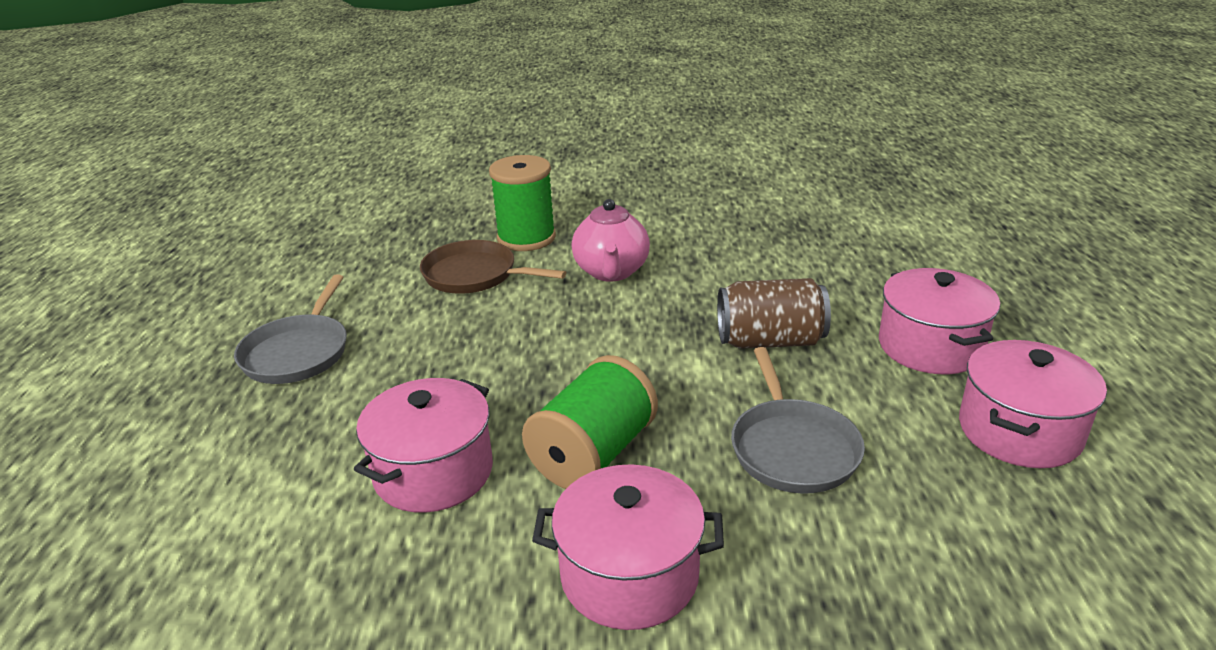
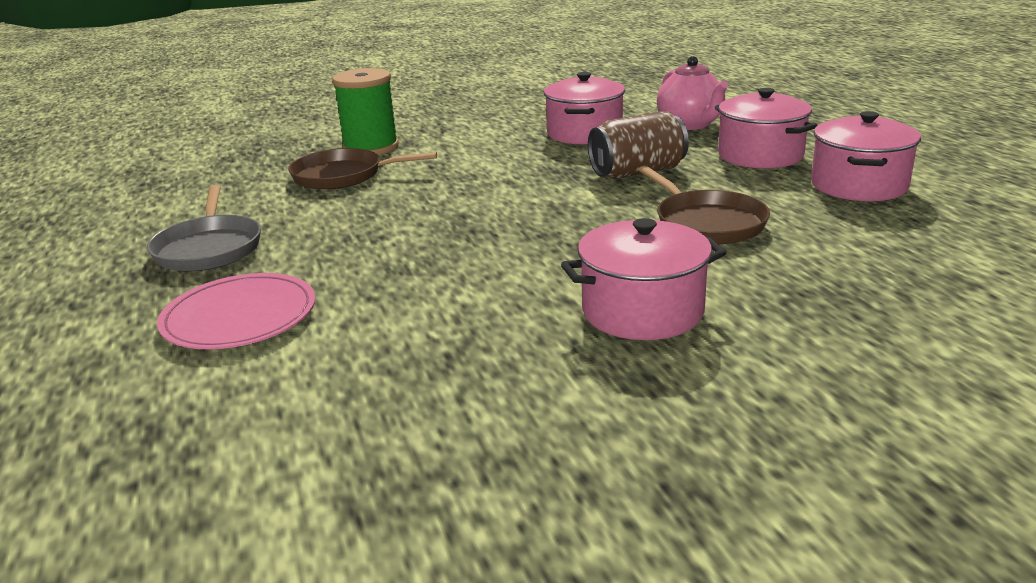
camera: 20 degrees left, 5 degrees down
(263, 459) = (239, 317): none -> pink plate
(433, 472) = (417, 292): pink pot -> pink pot (584, 133)
(593, 454) = (550, 255): green spool -> none
(611, 272) = (468, 156): pink teapot -> pink teapot (691, 124)
(792, 448) = (707, 223): grey pan -> brown pan

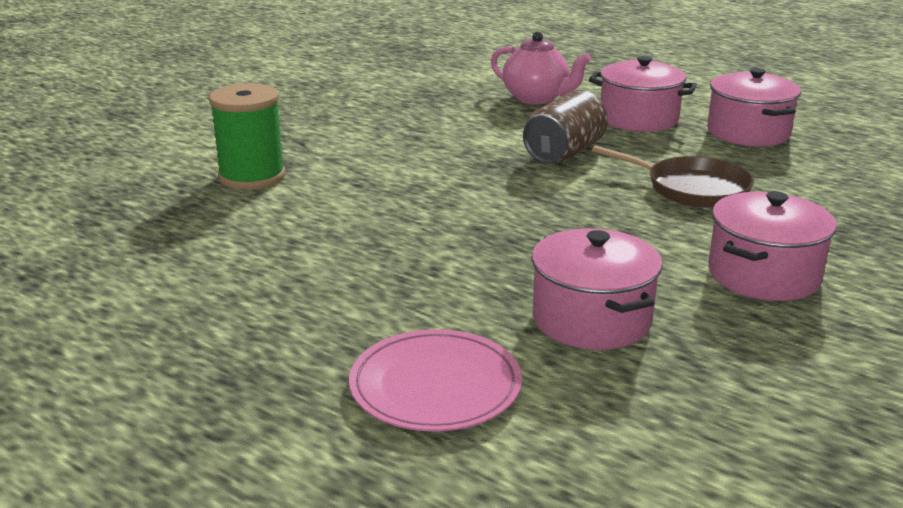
camera: 35 degrees left, 0 degrees up
(209, 248) = (265, 328): grey pan -> none
(342, 176) = (276, 214): brown pan -> none
(584, 133) = (455, 123): pink pot -> pink pot (591, 319)

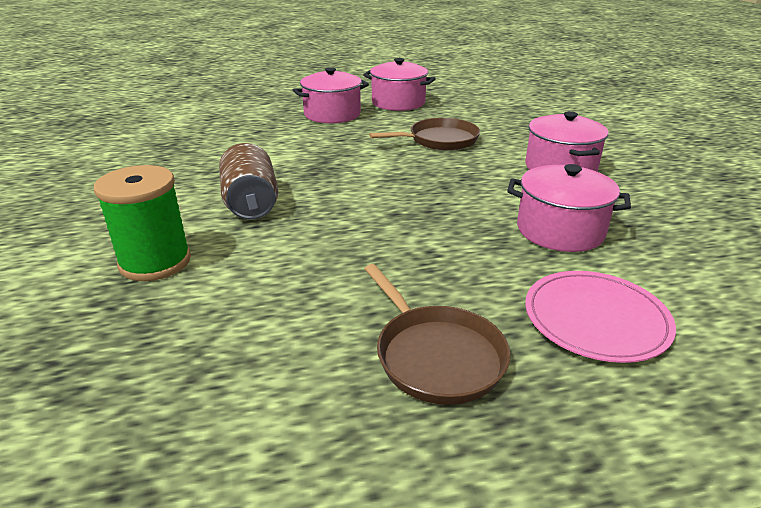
camera: 50 degrees left, 5 degrees up
(275, 326) = (436, 356): none -> brown pan
(537, 98) = (248, 123): pink teapot -> none
(564, 153) = (337, 148): brown can -> brown can (251, 203)

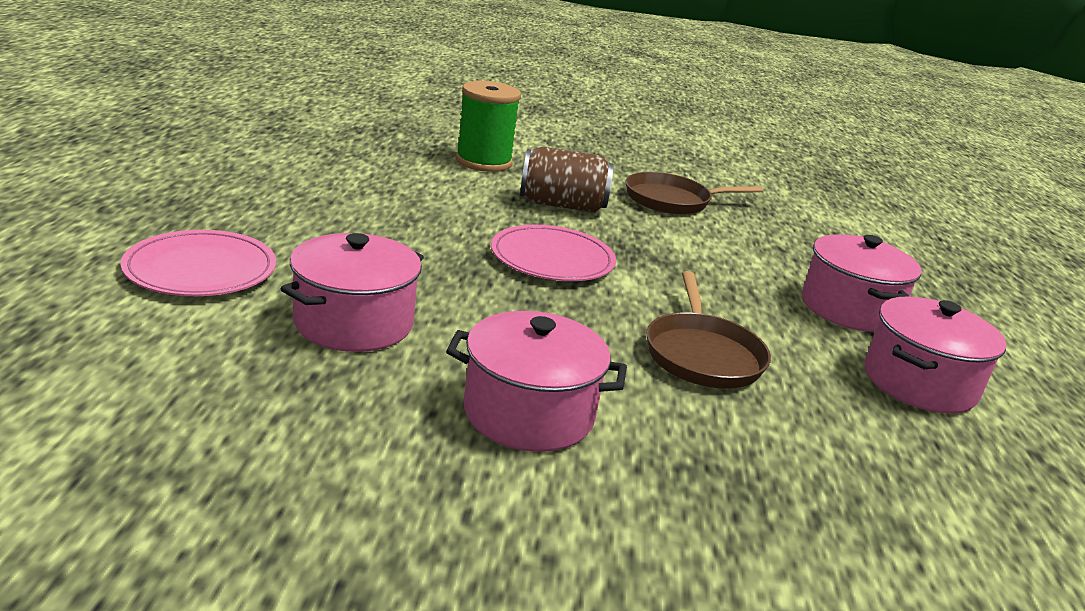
camera: 105 degrees right, 5 degrees down
(369, 190) = (552, 259): none -> pink plate
(436, 356) = (254, 204): brown pan -> brown pan (671, 200)

